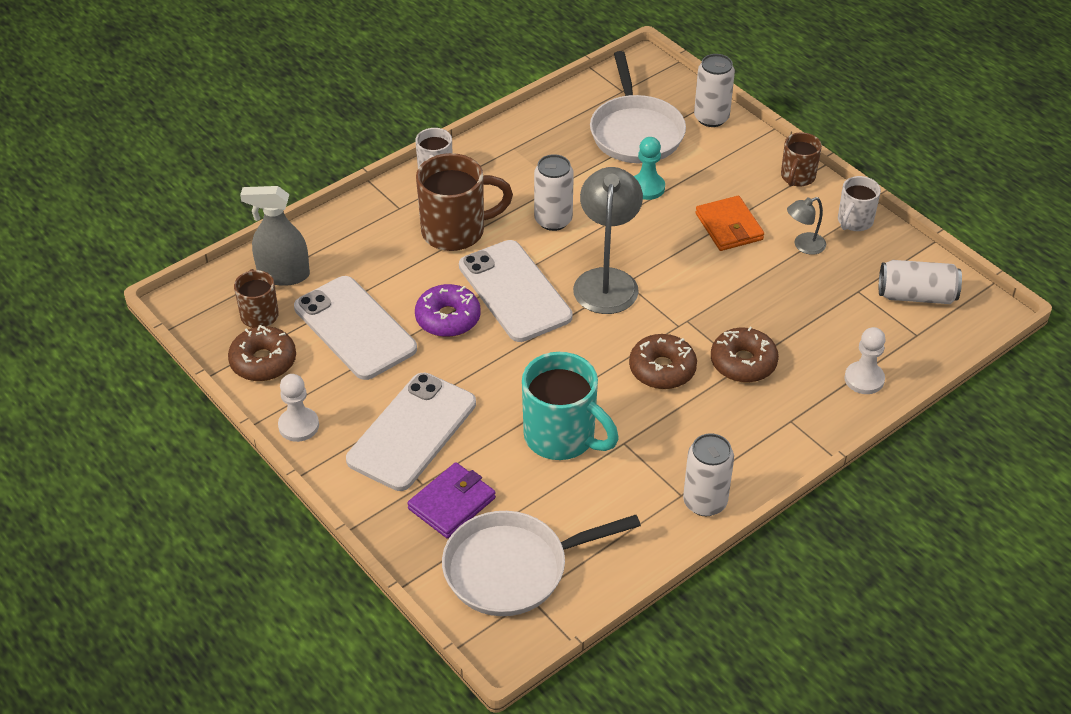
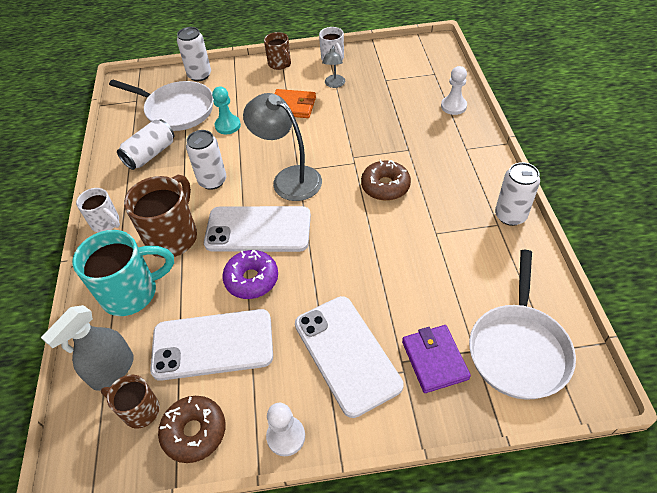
camera: 55 degrees left, 5 degrees up
(562, 437) = (410, 264): turquoise mug -> turquoise mug (132, 293)
(743, 363) = (406, 148): brown donut -> none
(916, 296) = (406, 61): white can -> white can (150, 154)

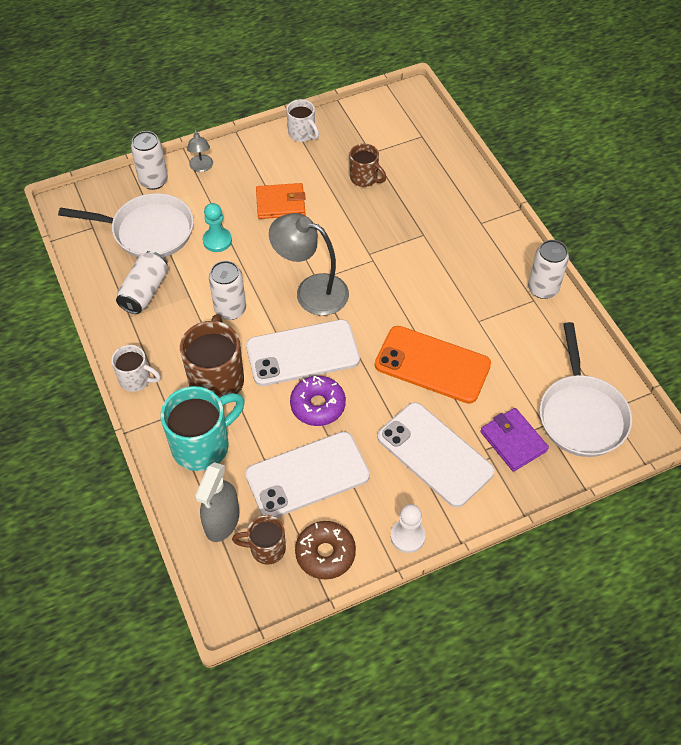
camera: 20 degrees left, 5 degrees up
(280, 64) = (243, 150): brown mug -> brown mug (364, 178)
(334, 84) = (316, 168): grey lamp -> grey lamp (201, 167)
(376, 265) = (432, 365): none -> orange phone
(385, 186) = (414, 280): brown donut -> none
(453, 106) = (454, 174): white pawn -> none

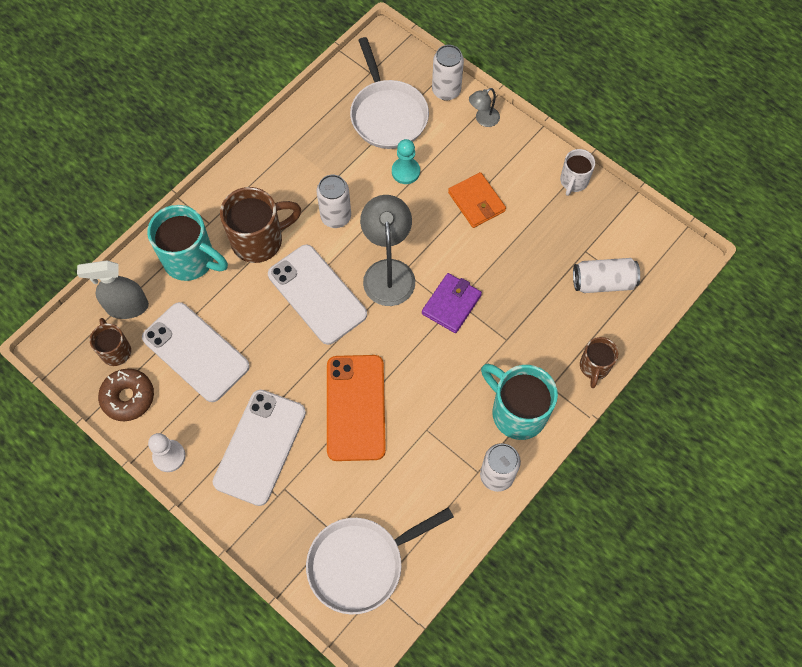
camera: 65 degrees right, 10 degrees up
(136, 379) = (231, 182): white mug -> none
(145, 291) = (322, 144): white can -> white can (603, 282)
(318, 405) = (268, 330): purple donut -> none
(364, 178) = (548, 259): brown mug -> brown mug (594, 367)
(492, 253) = (517, 412): none -> turquoise mug
(513, 441) = (303, 510): purple wallet -> purple wallet (451, 304)

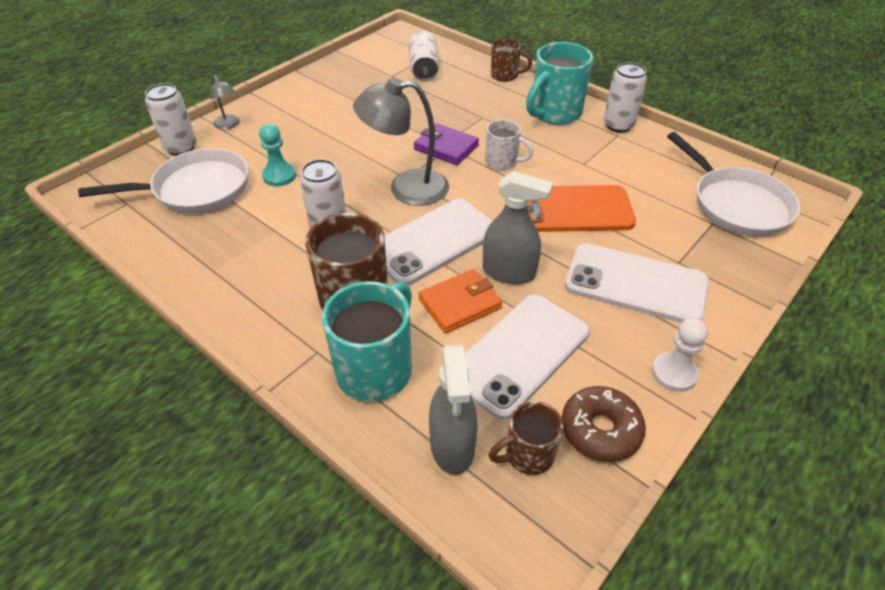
camera: 90 degrees left, 20 degrees down
(278, 350) = (509, 272): none -> grey spray bottle
(476, 202) = (328, 131): orange wallet -> orange wallet (459, 303)
(573, 181) = (317, 78): white mug -> white mug (502, 162)

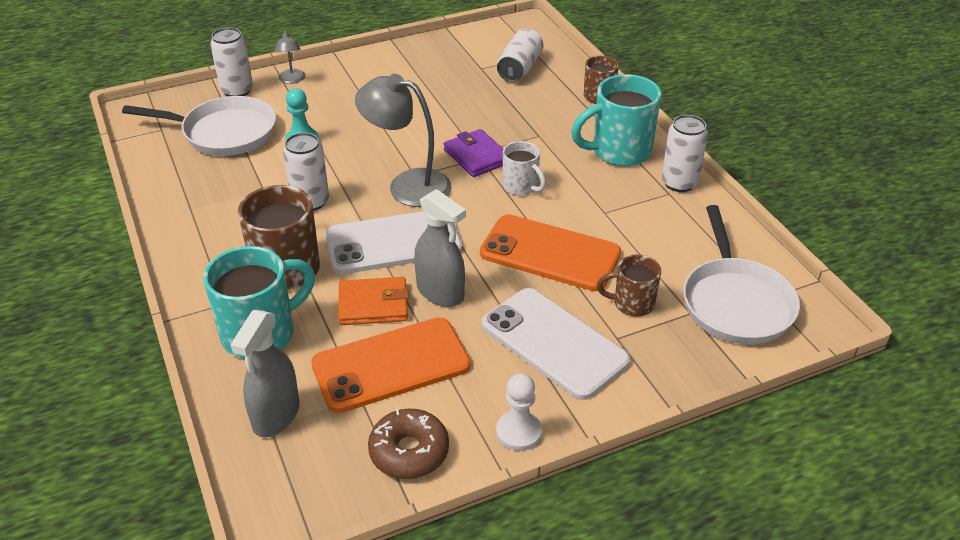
camera: 25 degrees right, 5 degrees down
(519, 354) = (391, 365): white phone -> orange phone
(527, 455) = (331, 446): brown mug -> brown mug (632, 304)

